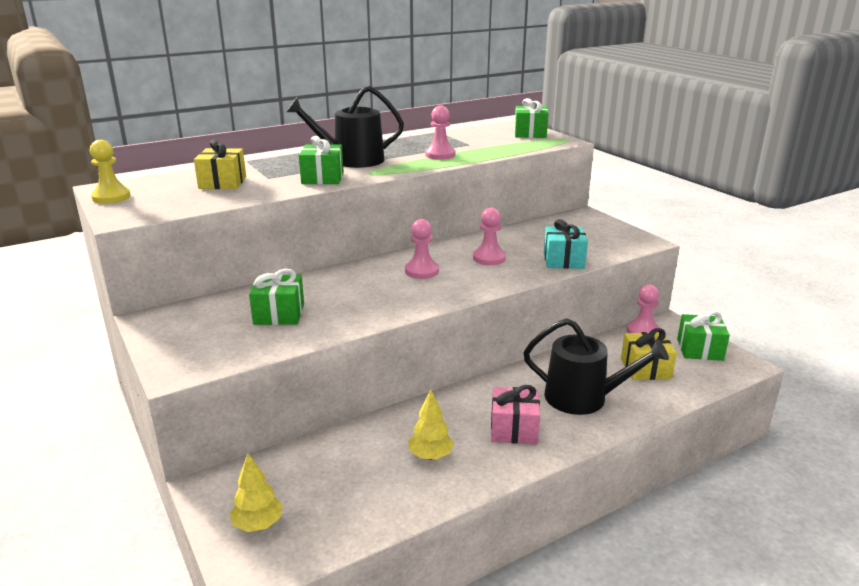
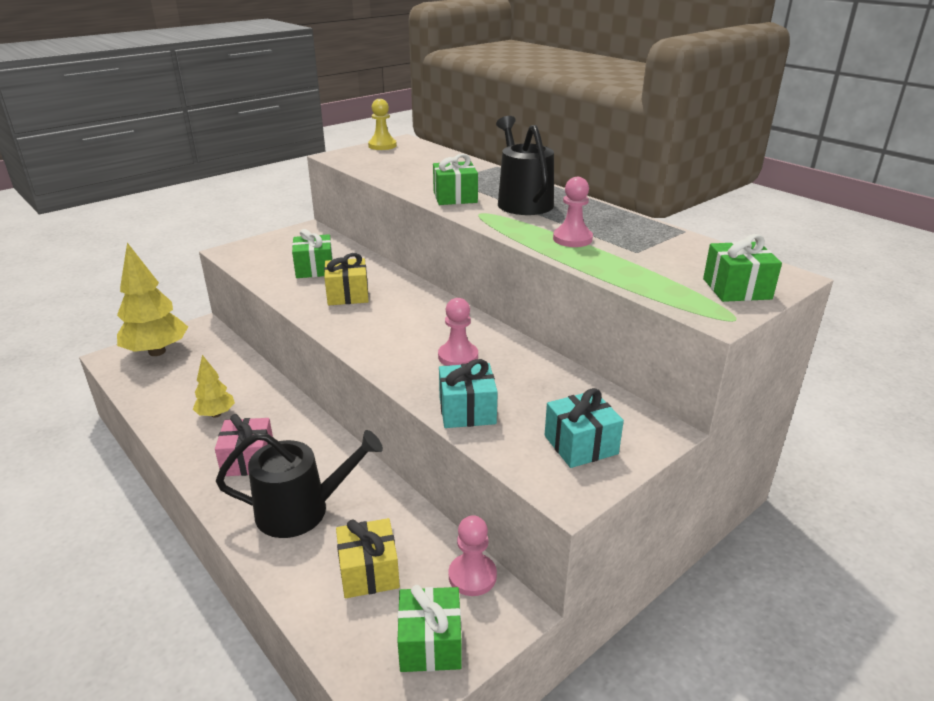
camera: 80 degrees right, 5 degrees up
(222, 183) = (428, 168): yellow gift -> yellow gift (347, 295)
(258, 524) = (157, 352): yellow tree -> yellow tree, size x1.90
(421, 271) = (412, 320): pink pawn -> none
(583, 398) = (301, 510): black watering can -> black watering can turned 105 degrees counterclockwise
(600, 234) = (580, 445): none -> turquoise gift

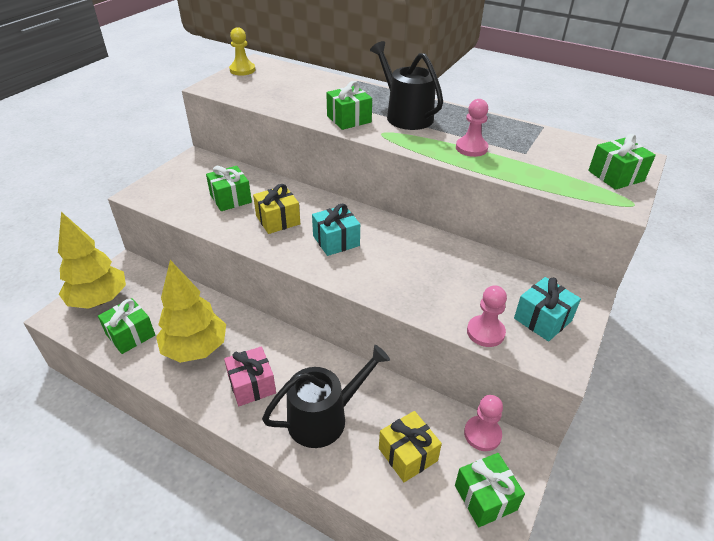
camera: 20 degrees left, 10 degrees up
(164, 388) = (130, 335): none -> green gift
(216, 414) = (196, 349): yellow tree -> yellow tree, size x1.90
(458, 356) = (406, 262): pink pawn -> pink pawn (485, 332)
(467, 411) = (445, 310): turquoise gift -> turquoise gift (336, 241)

